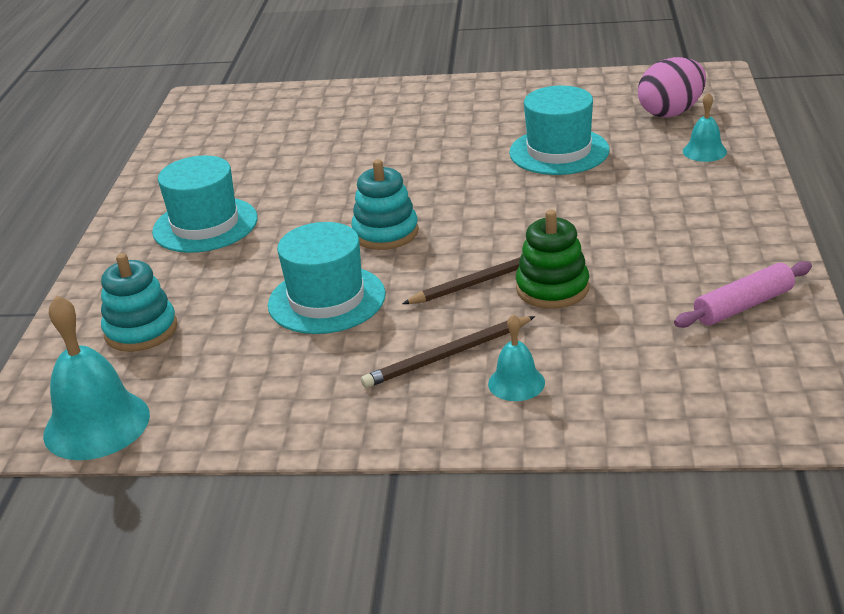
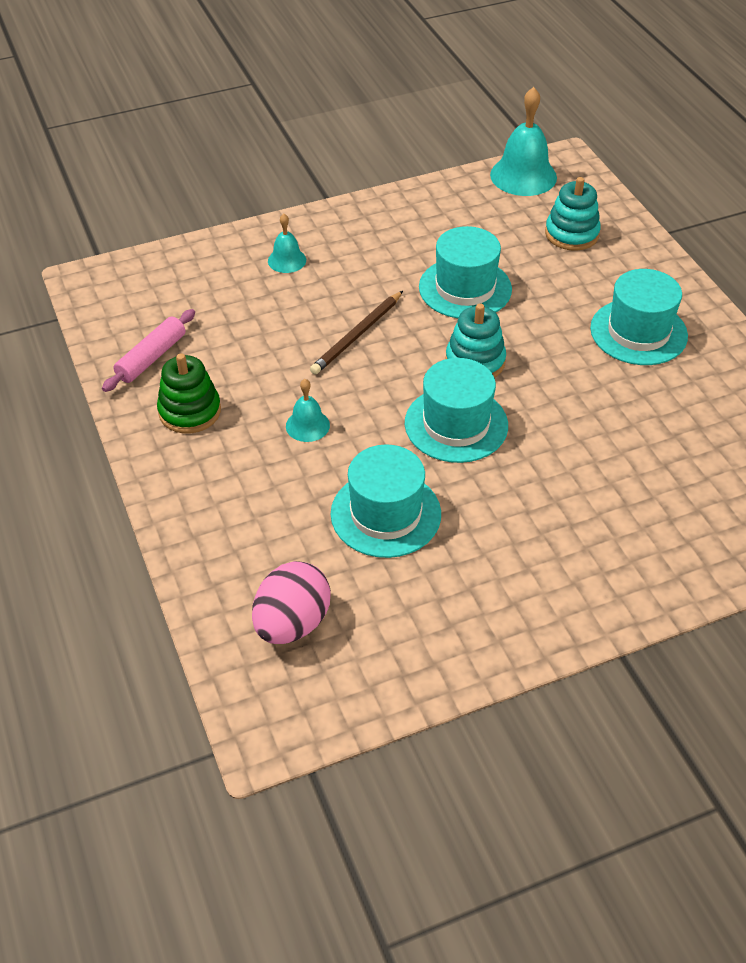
camera: 150 degrees right, 15 degrees up
(448, 355) = (344, 268): brown pencil -> none
(449, 192) = (456, 424): none -> turquoise hat
(552, 288) = (302, 339): green stacking toy -> green stacking toy (190, 411)
(704, 151) = (231, 552): turquoise bell -> turquoise bell (307, 425)

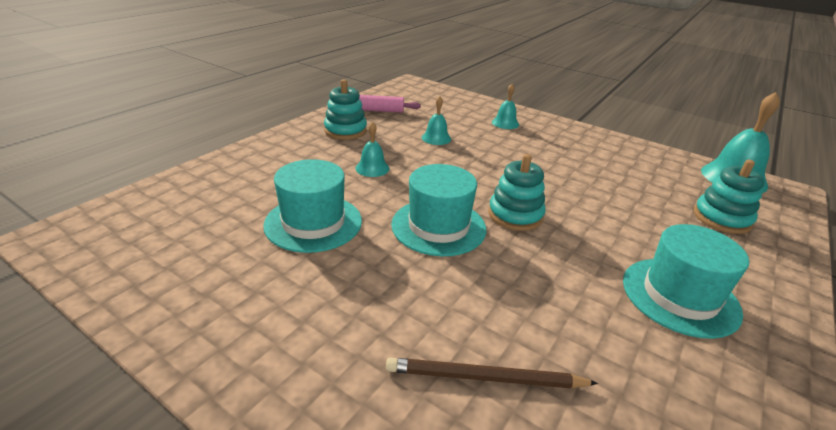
camera: 55 degrees right, 15 degrees down
(190, 411) = (345, 130): green stacking toy -> turquoise stacking toy
(277, 339) = (436, 138): none -> turquoise bell
(292, 623) = (175, 215): pink egg -> none
(357, 335) = (476, 162): brown pencil -> brown pencil (486, 378)
(465, 288) = (581, 188): turquoise hat -> none

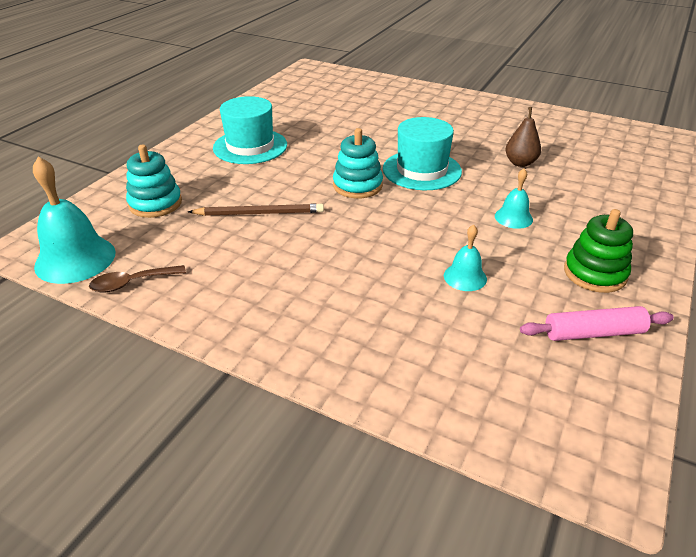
camera: 175 degrees right, 5 degrees up
(313, 223) = (520, 163): turquoise hat -> brown pear
(345, 130) = (595, 273): turquoise stacking toy -> green stacking toy
(486, 378) = (376, 110): brown pencil -> brown pencil (259, 213)
(505, 123) = (365, 333): turquoise bell -> none
(670, 159) = (131, 283): none -> brown spoon

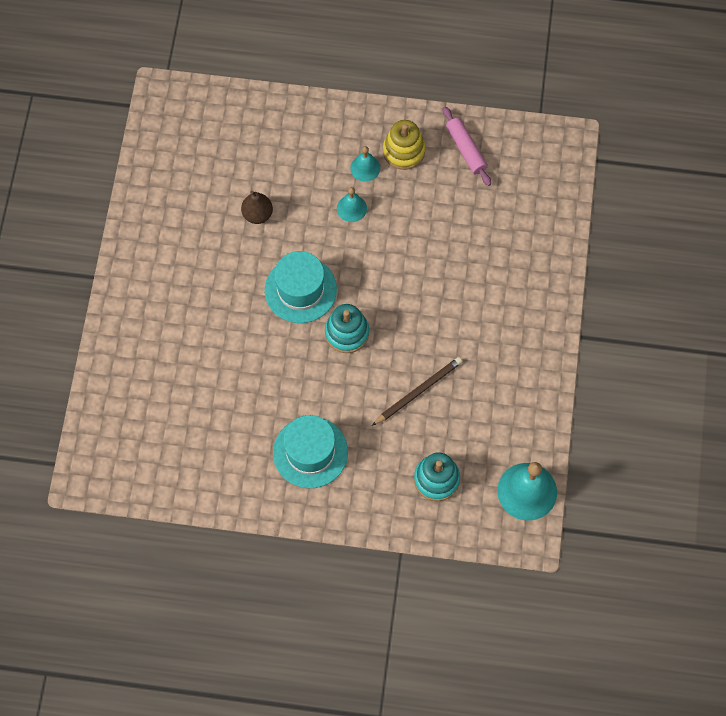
camera: 110 degrees left, 30 degrees up
(131, 283) = (534, 435): brown spoon -> none
(259, 213) = (418, 391): brown pencil -> brown pencil turned 75 degrees clockwise
(465, 277) = (440, 228): turquoise bell -> turquoise bell (365, 168)
(595, 273) = (403, 151): green stacking toy -> yellow stacking toy

